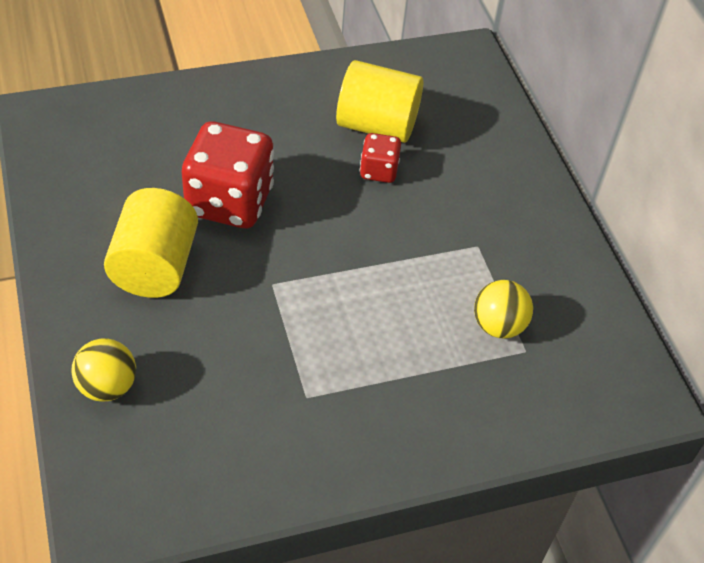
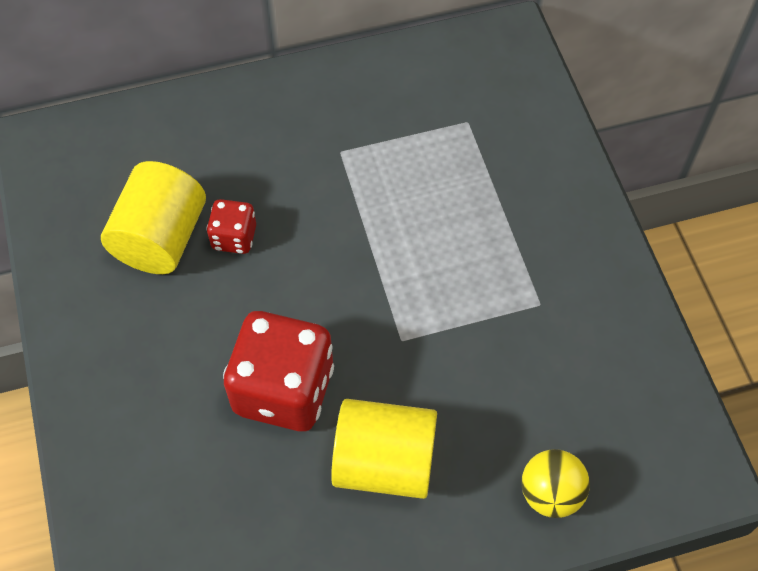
camera: 85 degrees left, 10 degrees up
(498, 326) = (440, 141): yellow ball -> none

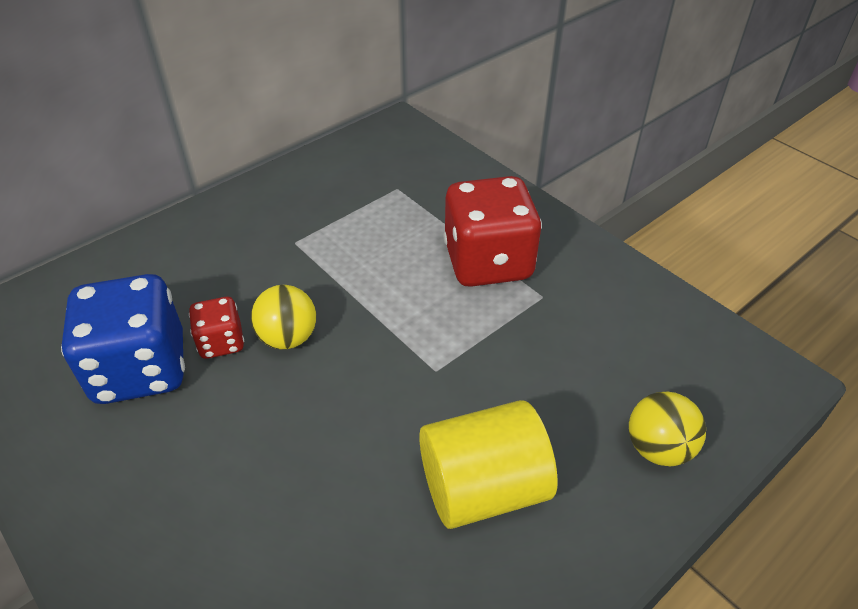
camera: 25 degrees left, 15 degrees down
(161, 238) = (140, 369): yellow cylinder -> blue dice
(283, 390) = (340, 461): red dice -> red dice (488, 262)
(291, 255) = (288, 338): none -> yellow ball

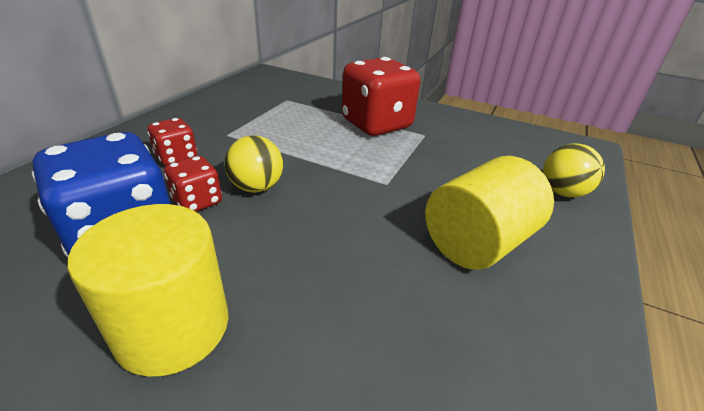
camera: 25 degrees left, 10 degrees down
(144, 487) = (173, 327): none -> yellow cylinder
(226, 270) = (176, 157): none -> red dice

